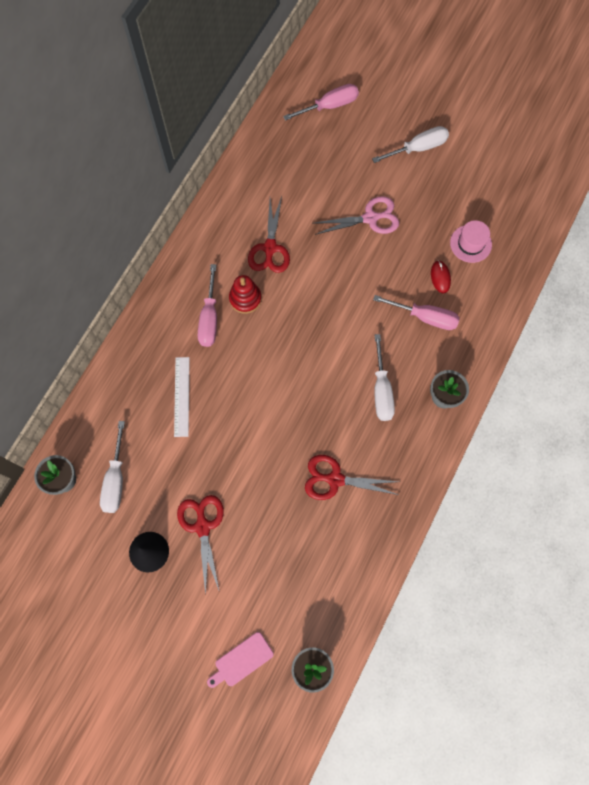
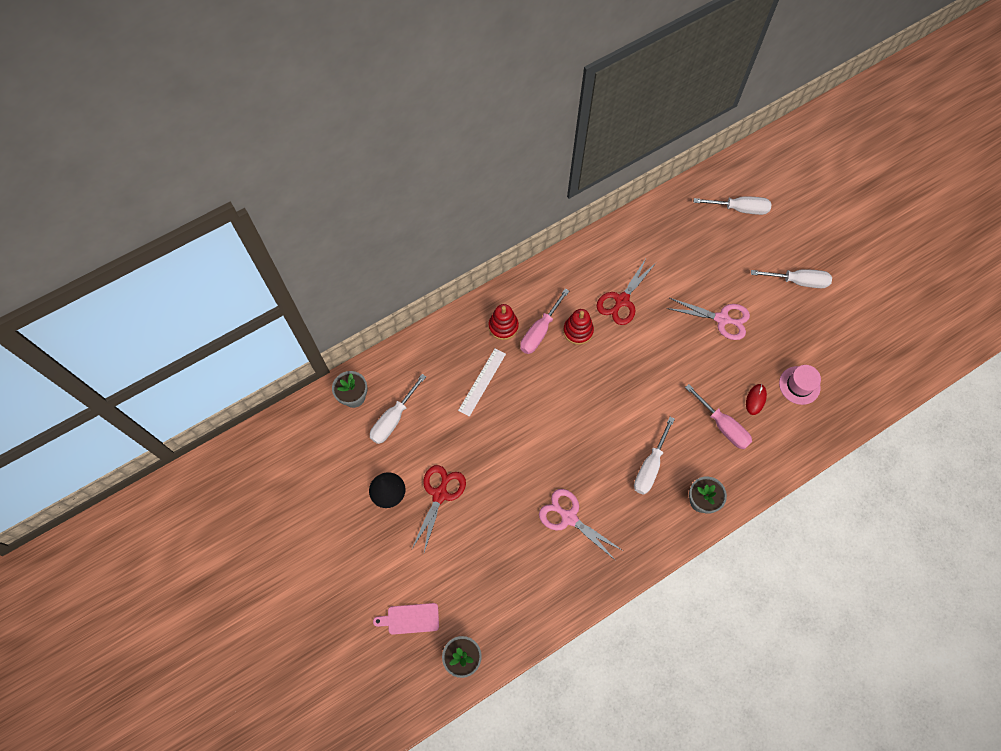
camera: 30 degrees right, 5 degrees down
(172, 332) = (503, 326): none -> red stacking toy
(329, 106) = (739, 209): pink screwdriver -> white screwdriver
(335, 479) = (568, 517): red scissors -> pink scissors

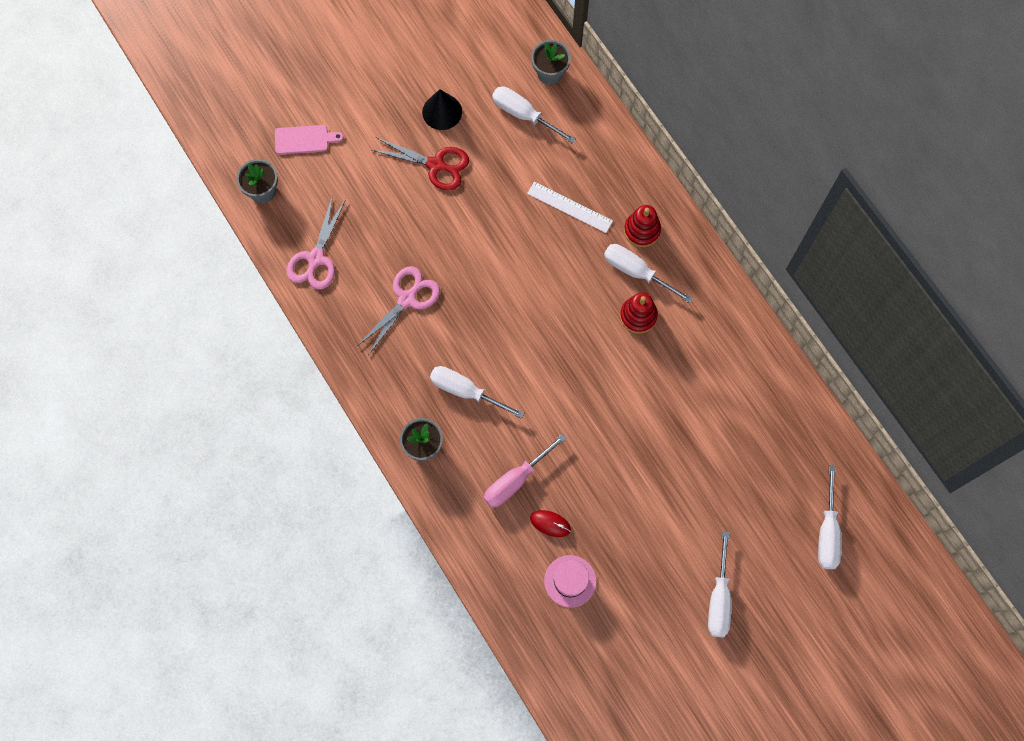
camera: 90 degrees right, 5 degrees up
(410, 618) = (304, 140): pink cutting board -> pink cutting board turned 90 degrees clockwise
(540, 331) = (636, 272): pink screwdriver -> white screwdriver
(621, 300) = (681, 370): red scissors -> none
(722, 319) = (660, 493): pink scissors -> pink scissors (316, 259)

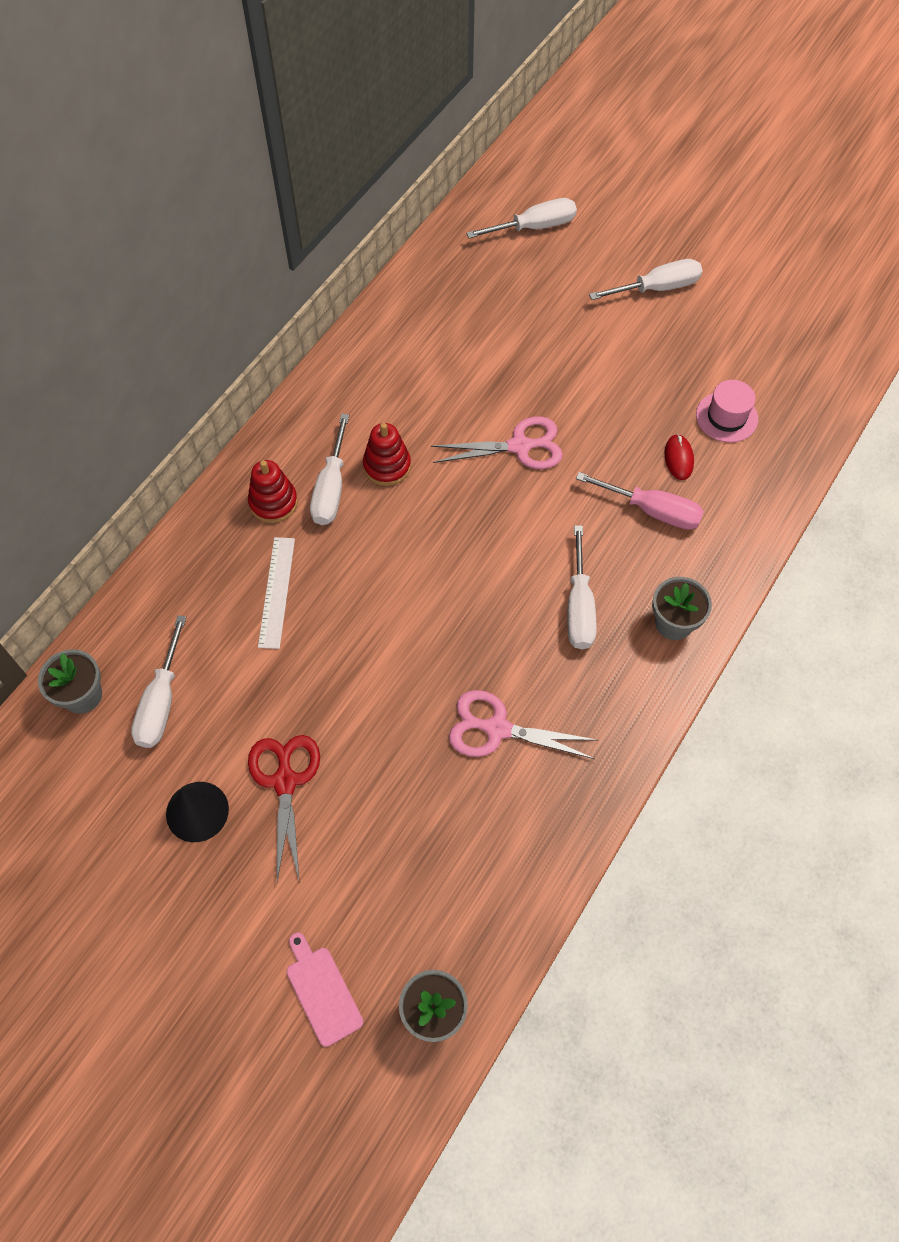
camera: 115 degrees left, 10 degrees down
(316, 259) = (500, 877): pink scissors -> pink scissors (520, 446)

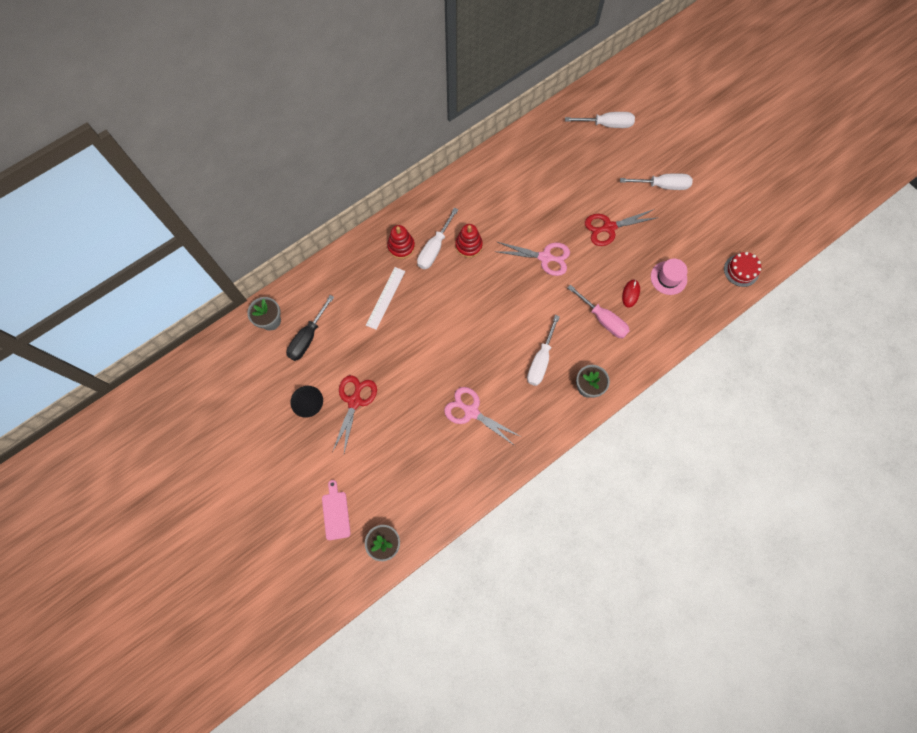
camera: 20 degrees right, 10 degrees up
(161, 701) = (308, 337): white screwdriver -> black screwdriver
(601, 372) = (609, 227): none -> red scissors
(831, 372) = (741, 270): none -> red cake

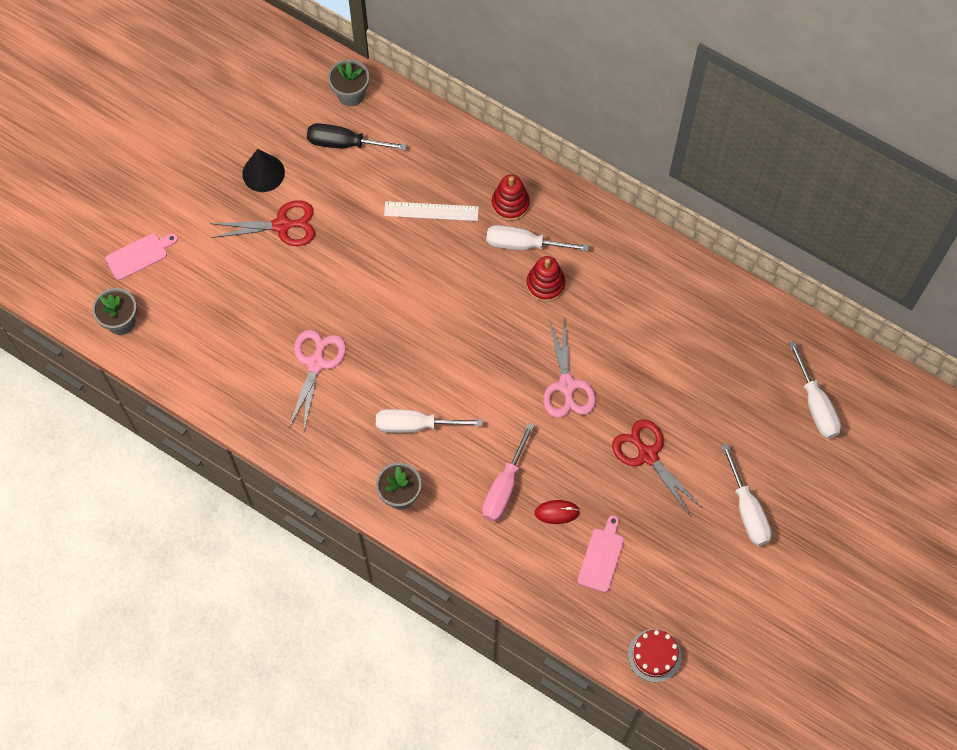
camera: 70 degrees right, 5 degrees down
(668, 278) = (601, 557): pink hat -> pink cutting board

